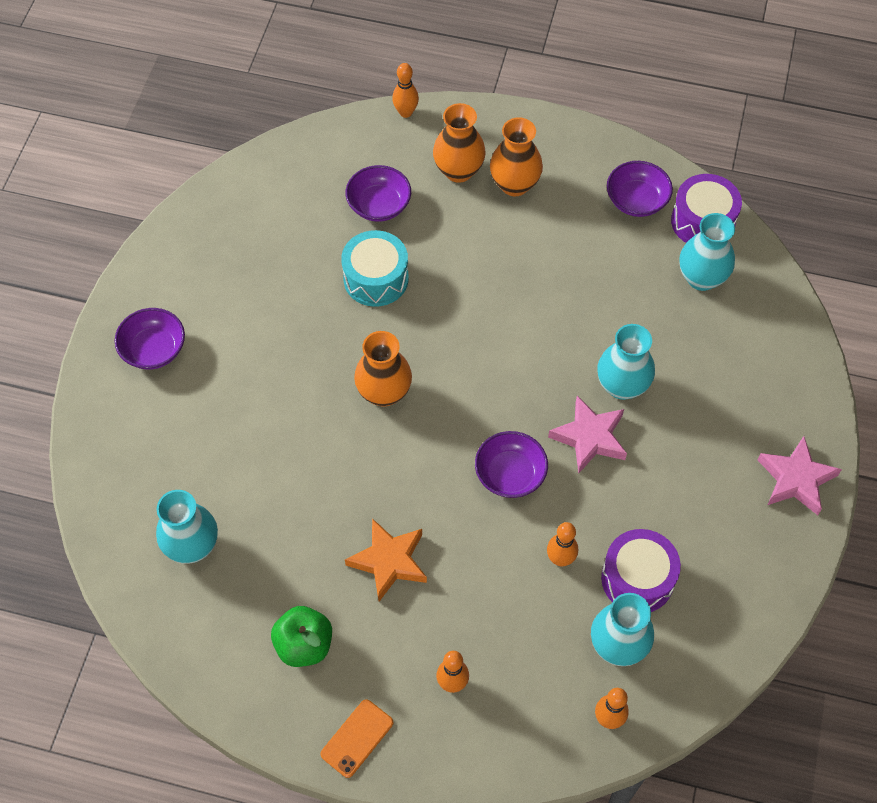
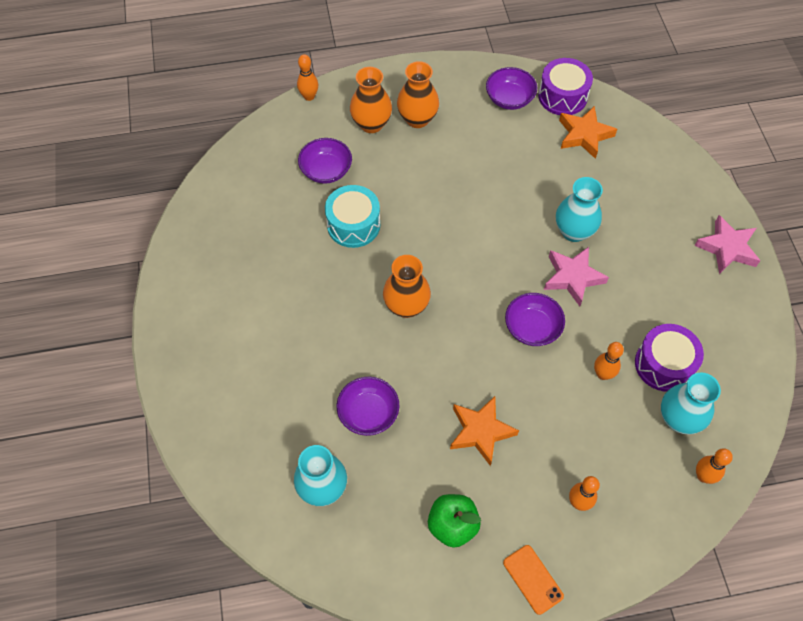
camera: 25 degrees left, 0 degrees up
(154, 349) = (209, 347): purple bowl -> purple bowl (368, 413)
(357, 738) = (533, 579): orange phone -> orange phone turned 45 degrees counterclockwise
(701, 278) = (584, 135): turquoise vase -> orange star

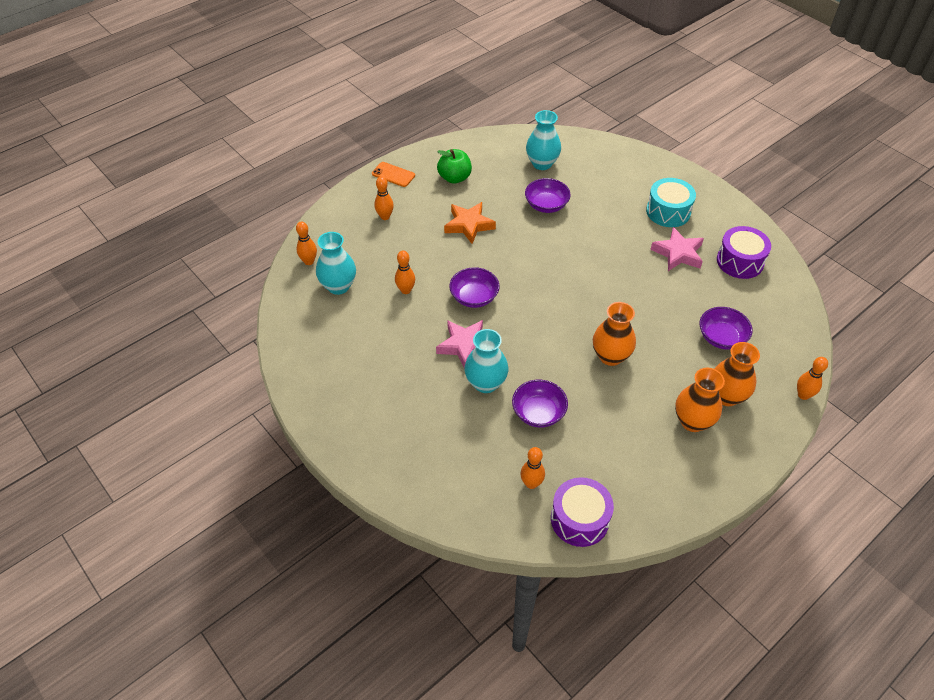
camera: 150 degrees right, 10 degrees down
(353, 225) = (660, 307): turquoise drum -> turquoise drum (668, 212)
(406, 306) = (573, 271): orange vase -> orange vase (610, 356)
(509, 99) = (628, 488): purple bowl -> purple bowl (538, 413)
(584, 135) = (531, 483): orange star -> orange bowling pin
(664, 364) = (363, 315): purple drum -> purple drum (740, 261)
(727, 248) = (345, 431): pink star -> pink star (678, 253)

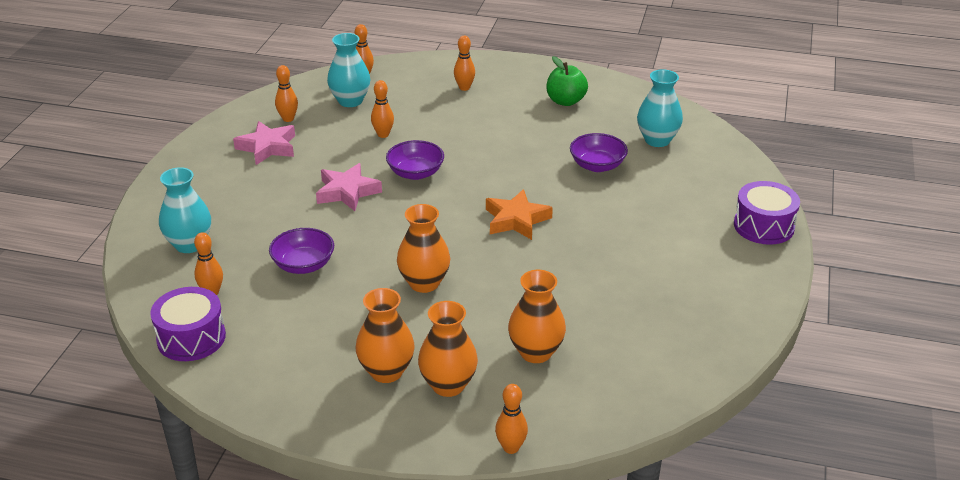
camera: 55 degrees right, 15 degrees down
(327, 334) = (288, 119): none -> orange bowling pin
(393, 174) = (525, 70): orange phone -> none
(469, 225) = (509, 133): orange star -> orange star (516, 220)
(486, 383) = (312, 221): turquoise vase -> turquoise vase (189, 244)
(668, 212) = (695, 246): turquoise drum -> none
(678, 253) = (635, 276): pink star -> pink star (268, 147)
(721, 337) = (536, 352): purple bowl -> orange vase
(740, 261) = (680, 327): purple drum -> purple drum (763, 226)

